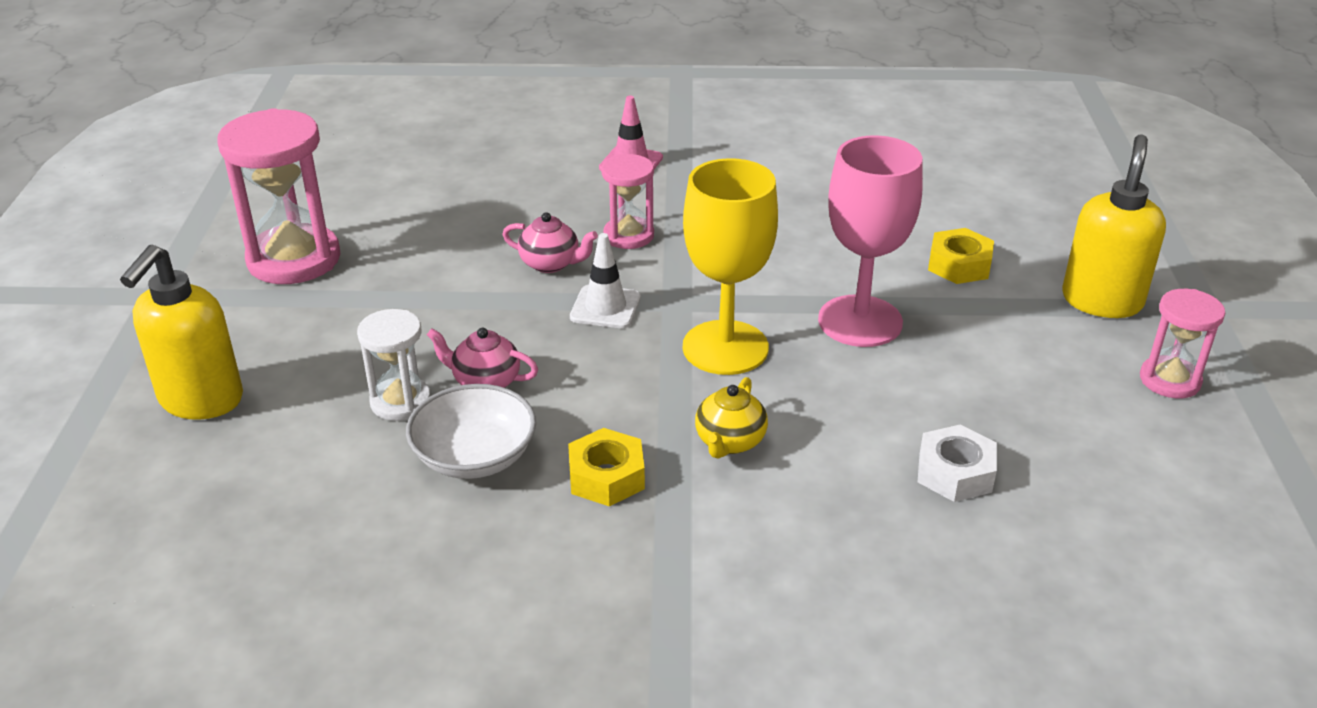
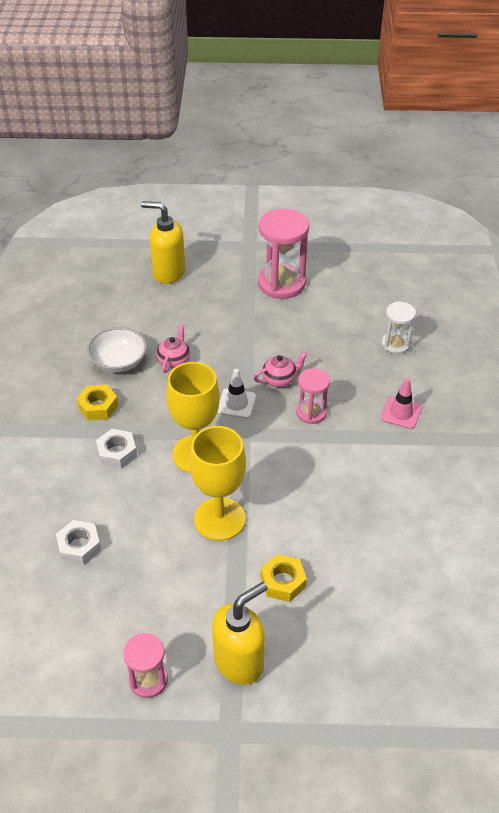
camera: 90 degrees right, 10 degrees up
(401, 402) = (161, 334): white hourglass -> white hourglass (395, 345)
(550, 264) = (280, 379): pink teapot -> pink teapot turned 135 degrees counterclockwise
(729, 442) = (117, 453): yellow teapot -> white nut
(860, 321) = (219, 519): pink goblet -> yellow goblet
(1101, 301) = (239, 661): yellow soap dispenser -> yellow soap dispenser turned 60 degrees counterclockwise

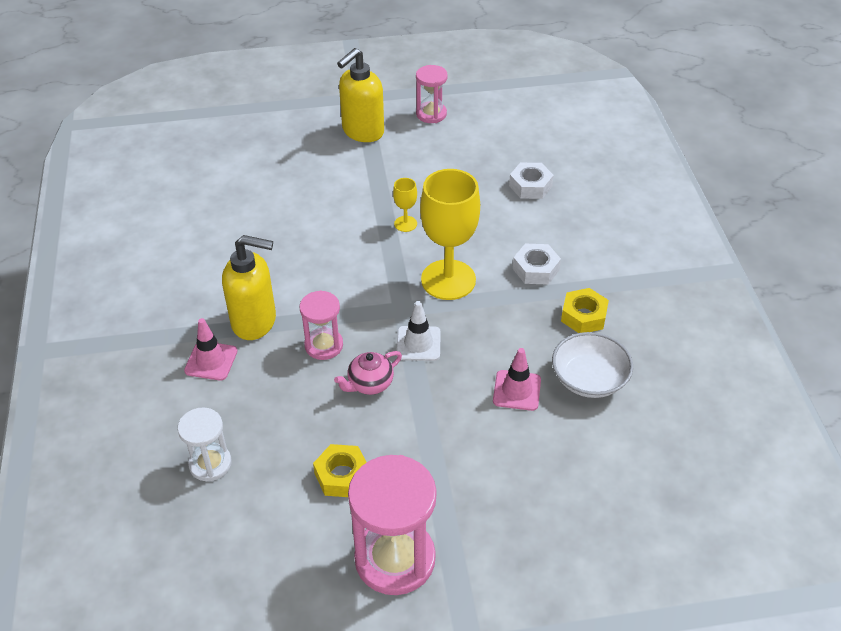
camera: 170 degrees right, 0 degrees up
(168, 272) = (589, 552): yellow soap dispenser -> yellow soap dispenser (255, 322)
(174, 361) = (517, 390): pink teapot -> pink traffic cone
(219, 519) = (405, 224): yellow goblet -> yellow goblet, size x0.44
(283, 582) = (334, 184): yellow nut -> yellow nut (342, 475)

